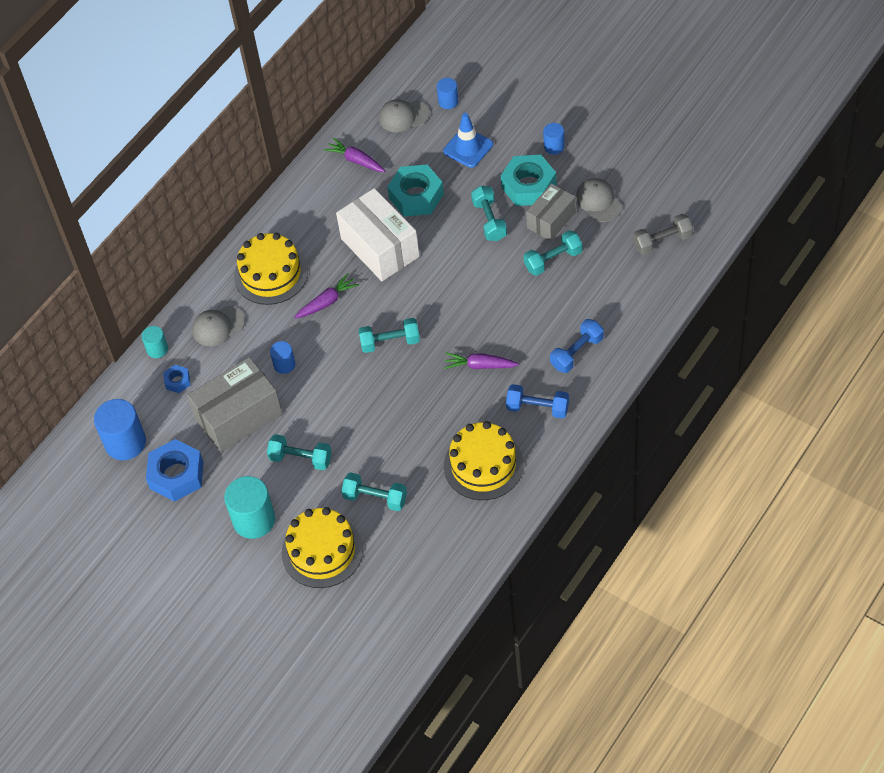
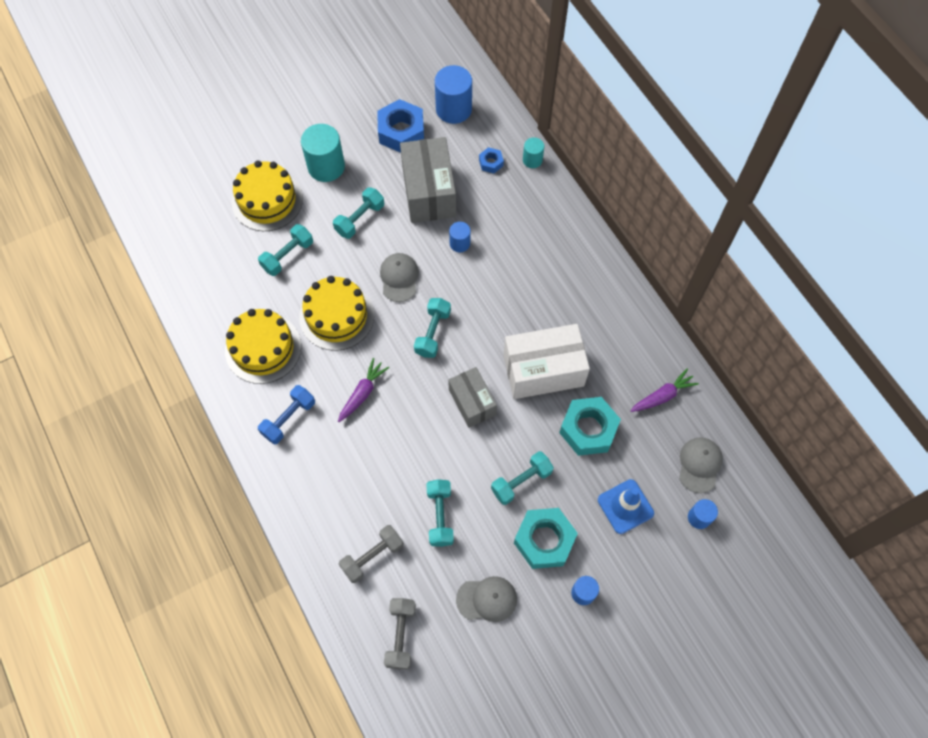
camera: 110 degrees right, 10 degrees up
(218, 326) = (530, 211): grey cap -> grey cap (399, 278)
(271, 274) = (564, 271): yellow cake -> yellow cake (337, 316)
(327, 301) = (507, 302): purple carrot -> none
(489, 220) = (521, 481): turquoise dumbbell -> turquoise dumbbell turned 45 degrees counterclockwise
(551, 220) = (489, 539): grey box -> grey box (472, 402)
(577, 353) = (324, 482): blue dumbbell -> none
(615, 288) = (372, 556): none -> grey dumbbell

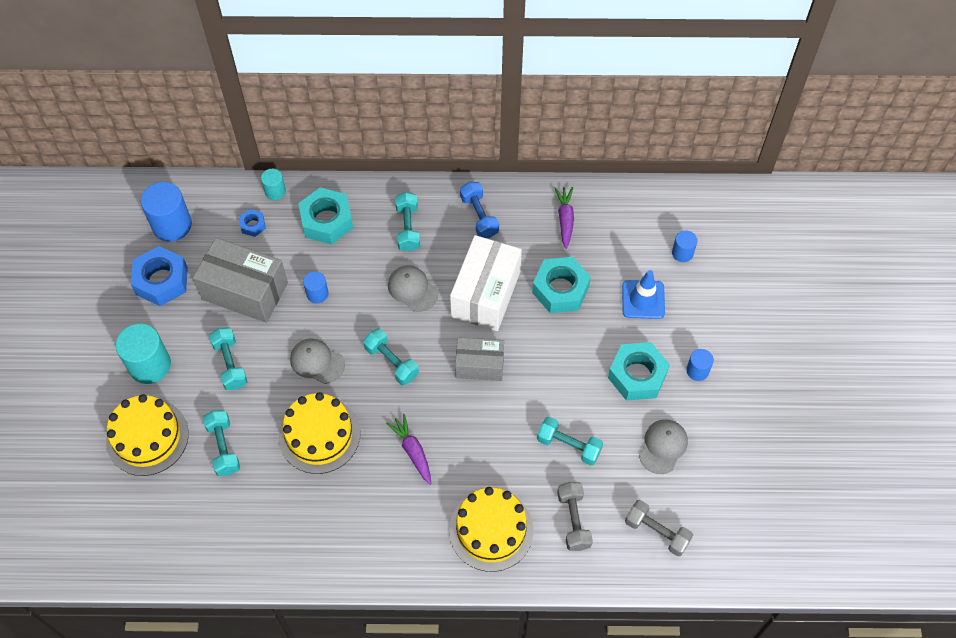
camera: 60 degrees left, 5 degrees down
(263, 348) = (308, 517): yellow cake -> yellow cake (491, 530)
(289, 419) = (397, 529): blue dumbbell -> blue dumbbell (479, 216)
(521, 481) = (575, 365): turquoise dumbbell -> turquoise dumbbell (408, 228)
(531, 212) = (327, 221): none -> turquoise nut
(699, 465) = (639, 227): grey cap -> grey cap (412, 289)

